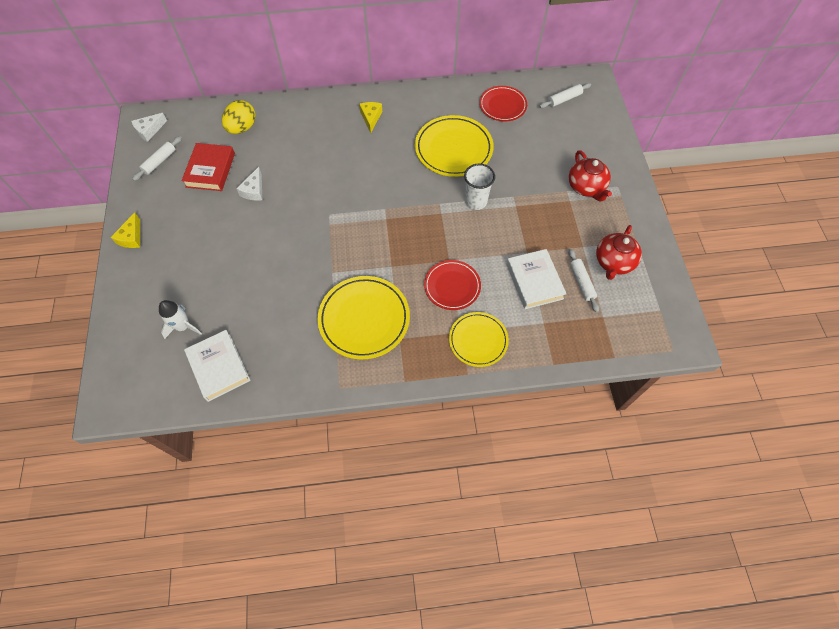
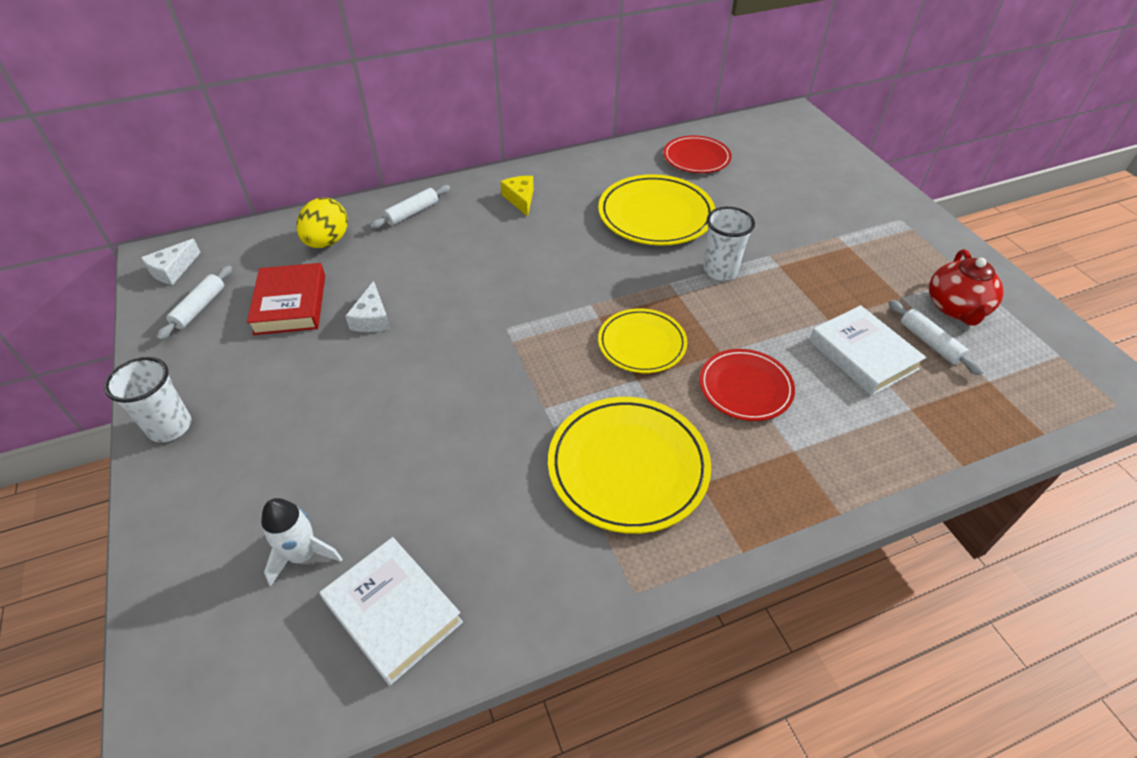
camera: 15 degrees left, 15 degrees down
(131, 237) = (170, 427): yellow cheese -> white cup
(478, 340) = (828, 457): yellow plate -> yellow plate (642, 344)
(564, 99) = (772, 139): white rolling pin -> white rolling pin (412, 213)
(586, 187) = (860, 227): red teapot -> none

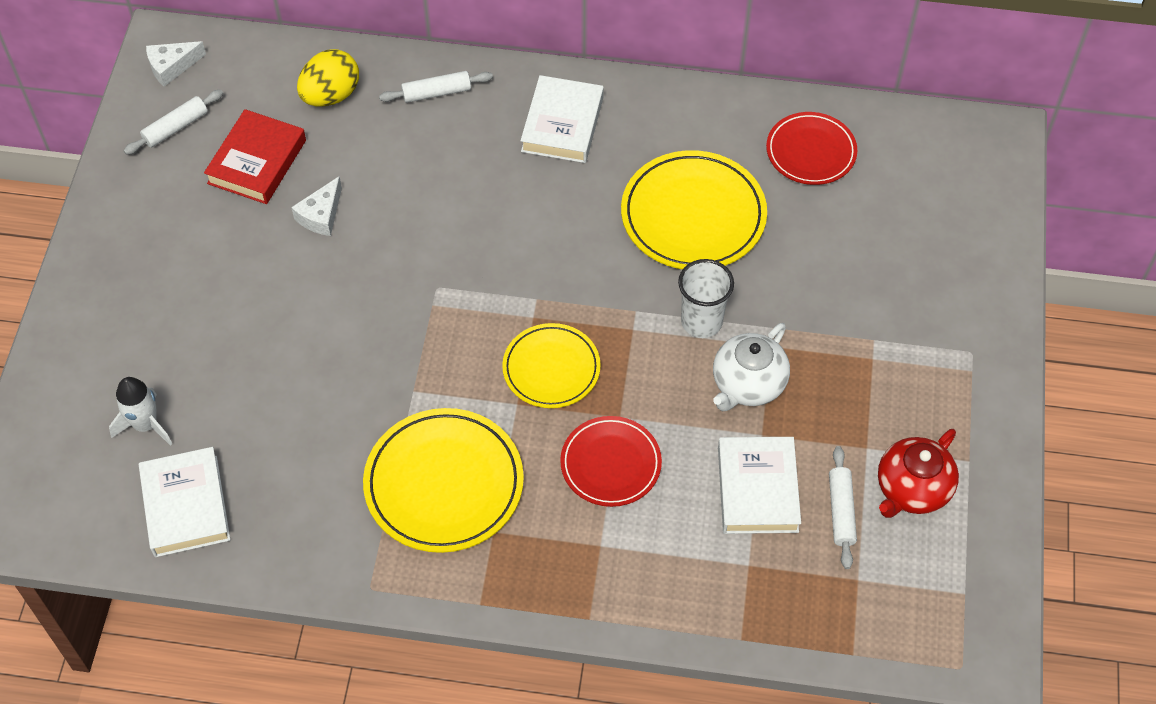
camera: 30 degrees right, 10 degrees up
(170, 427) = (99, 253): white cup -> none
(520, 199) = (562, 124): yellow cheese -> white book
(788, 294) = (748, 384): none -> white teapot

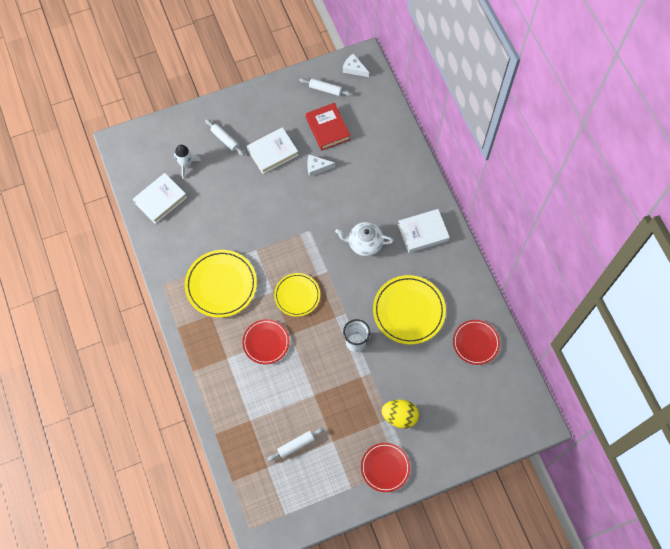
camera: 60 degrees right, 10 degrees up
(257, 162) = (328, 128): red book -> red book turned 75 degrees clockwise
(331, 95) = (378, 135): yellow egg -> yellow egg (399, 416)
(436, 93) = (407, 174): white rolling pin -> white rolling pin (225, 139)
(748, 384) = (335, 377): white teapot -> white teapot (364, 243)
(757, 489) = (287, 406): white book -> white book (272, 152)
(912, 489) = (323, 470): red teapot -> none
(959, 391) = (385, 467): none -> red plate

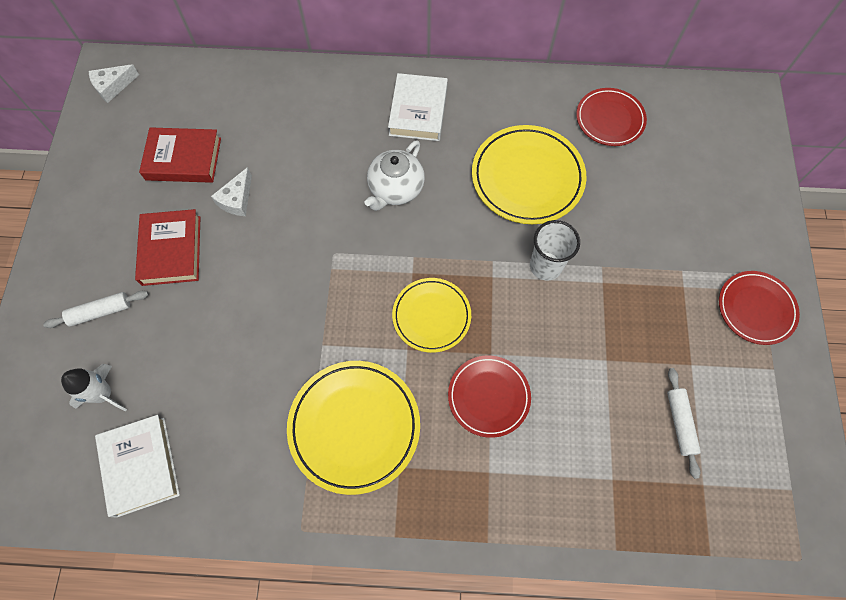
camera: 65 degrees left, 0 degrees up
(272, 152) = (171, 250): white book -> red book
(325, 89) = (118, 135): white rolling pin -> none
(399, 416) = (683, 256): yellow egg -> none

